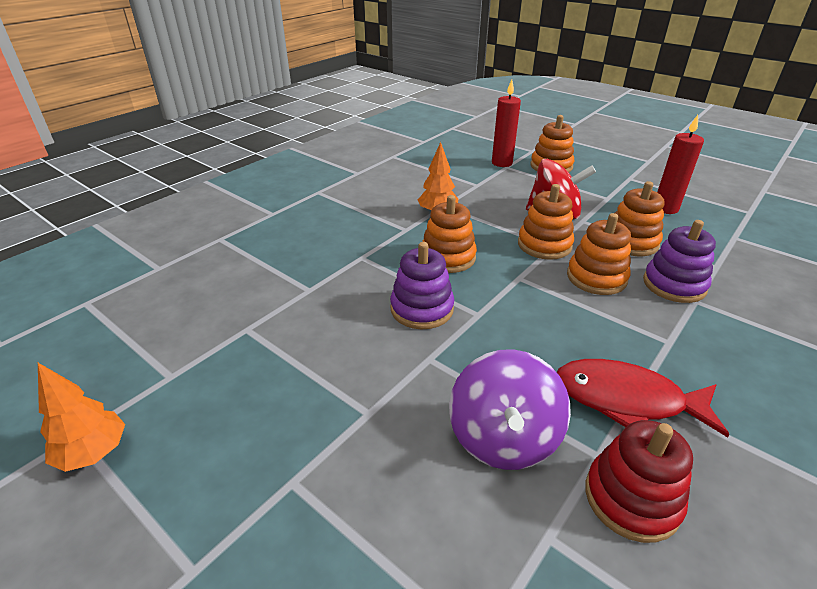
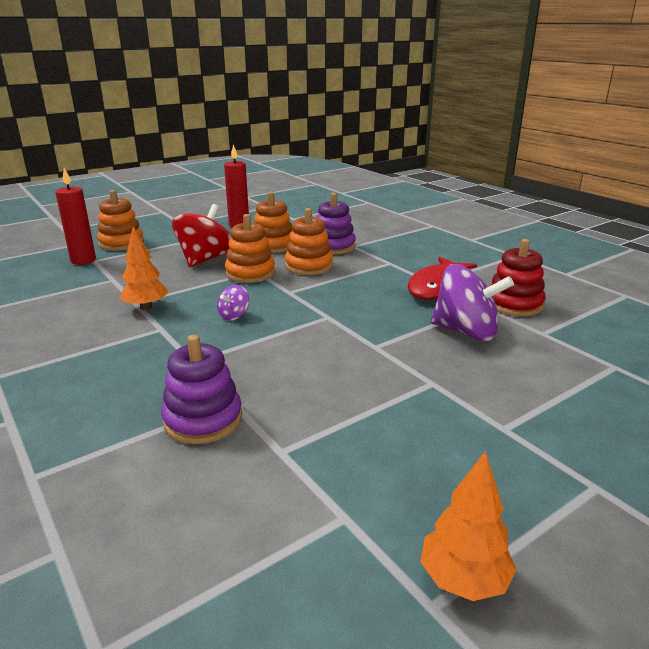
camera: 75 degrees left, 10 degrees down
(422, 309) = (306, 340): purple stacking toy -> purple stacking toy (203, 419)
(448, 257) = (234, 315): orange stacking toy -> purple spinning top

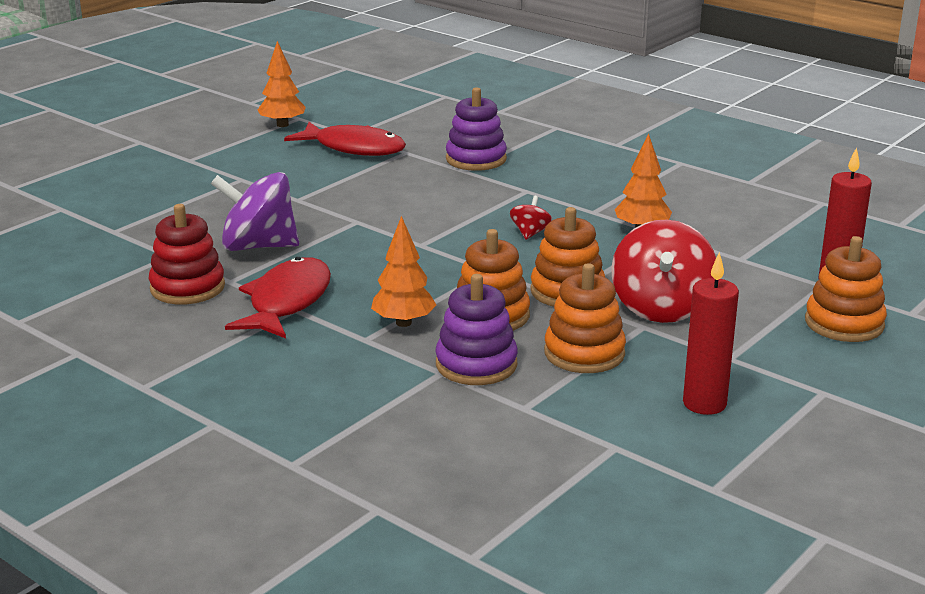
camera: 165 degrees right, 0 degrees up
(234, 315) = (530, 233): purple spinning top -> red spinning top
(349, 474) = (354, 148): none -> red fish
(364, 268) = (403, 322): none -> orange tree

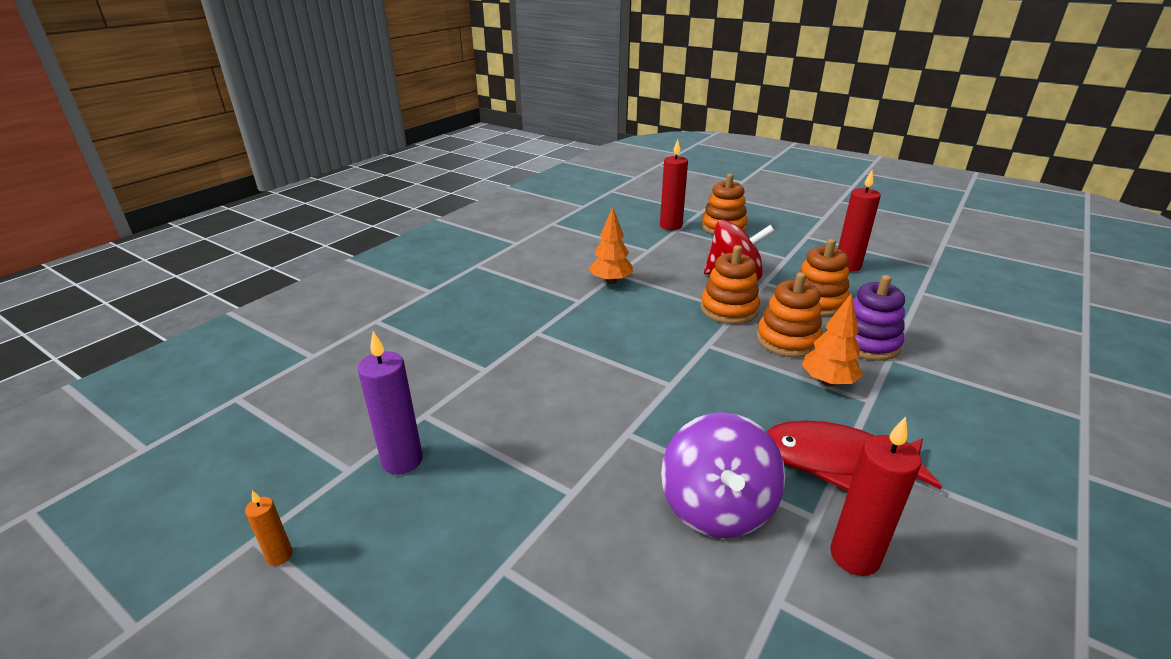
camera: 95 degrees left, 5 degrees up
(187, 287) = (854, 556): red stacking toy -> red candle
(282, 125) = (280, 556): orange tree -> orange candle
(354, 148) = (402, 460): red fish -> purple candle
(476, 159) = (455, 364): purple stacking toy -> none
(530, 233) = (629, 327): red spinning top -> none

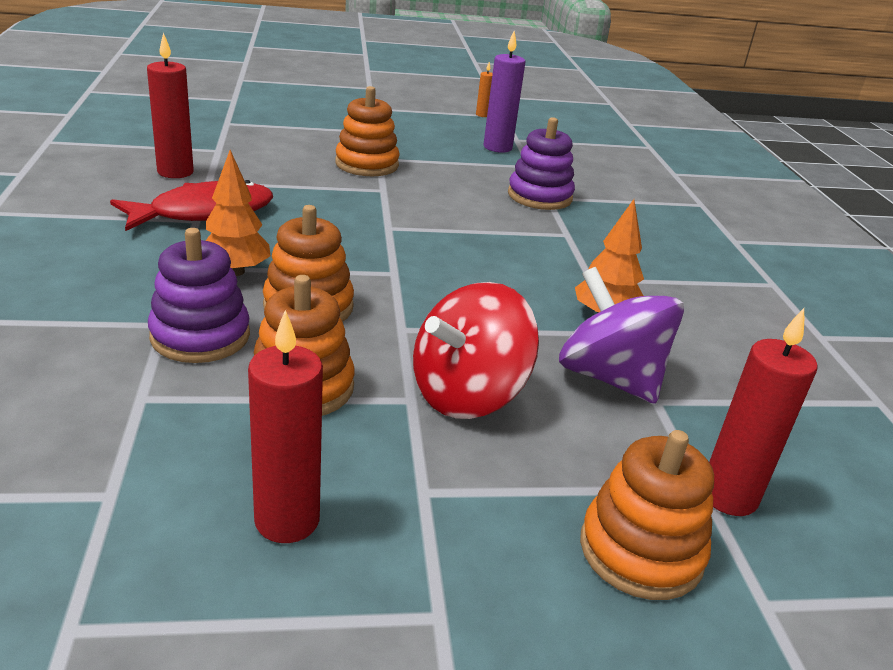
camera: 135 degrees right, 0 degrees up
(491, 372) = (539, 196): none -> purple stacking toy
(717, 507) = (280, 171): purple spinning top -> purple spinning top (609, 377)
(729, 309) = (415, 326): orange stacking toy -> orange stacking toy (367, 164)

